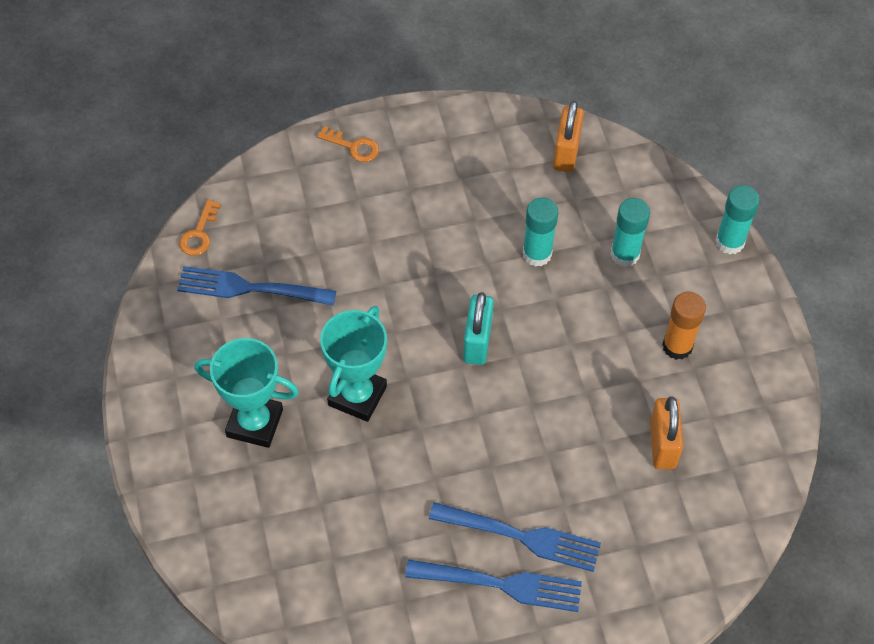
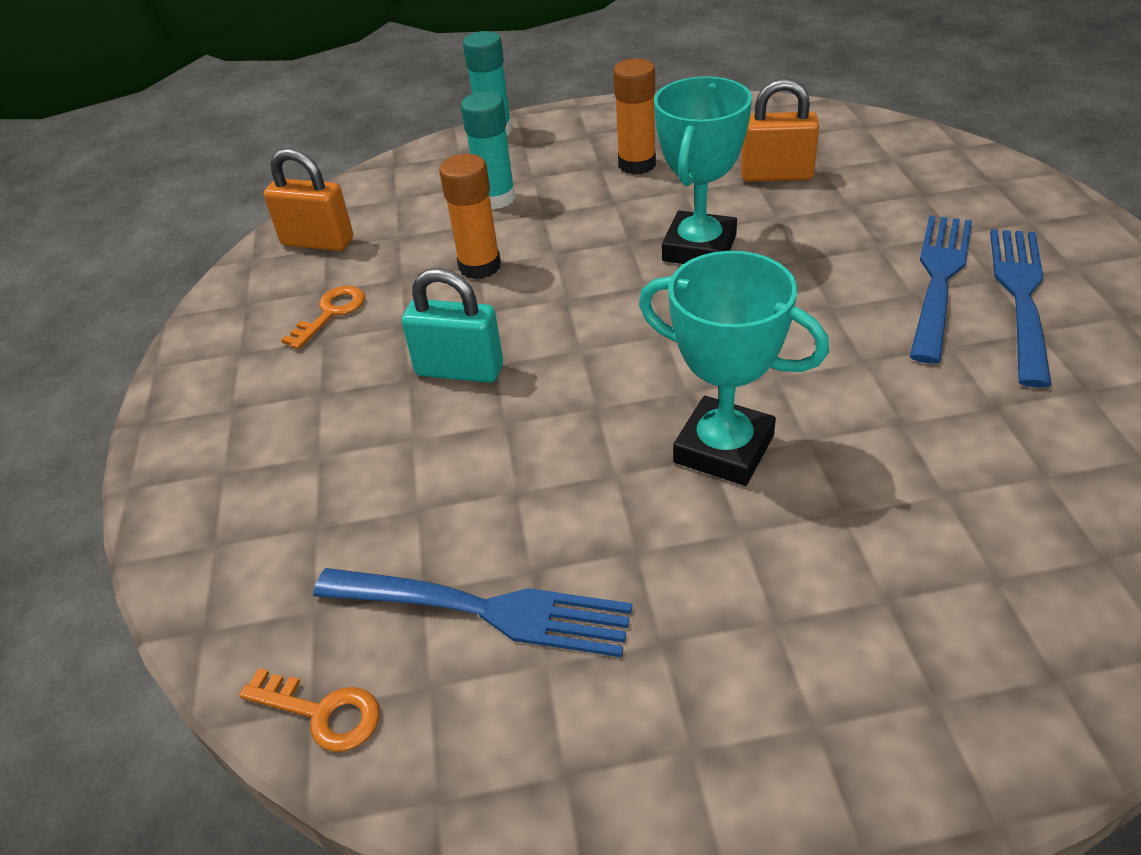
camera: 80 degrees left, 15 degrees down
(251, 288) = (481, 610): blue fork -> blue fork turned 90 degrees counterclockwise
(254, 423) = (794, 594): turquoise trophy -> turquoise trophy (699, 248)
(353, 147) = (205, 462): orange key -> orange key (331, 313)
(477, 342) = (622, 319): turquoise padlock -> turquoise padlock (459, 370)
(537, 254) = (480, 266): turquoise glue stick -> orange glue stick

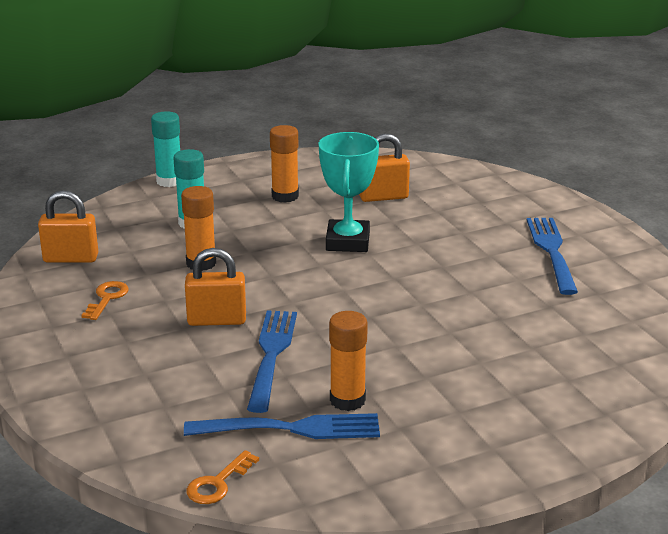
camera: 20 degrees left, 15 degrees down
(322, 713) = (218, 483): orange key -> orange key turned 120 degrees clockwise
(459, 370) = (217, 320): turquoise padlock -> orange padlock
(595, 562) = (347, 400): none -> orange glue stick
(724, 449) = (402, 341): turquoise trophy -> none
(939, 280) = (503, 247): blue fork -> blue fork (271, 356)

